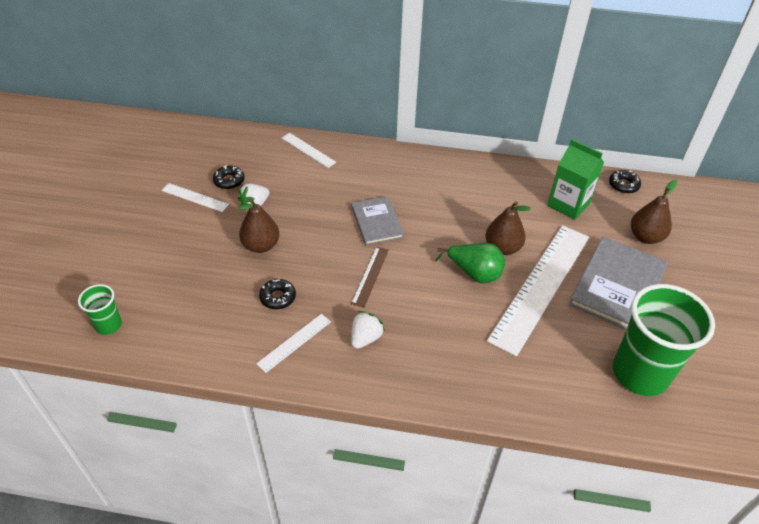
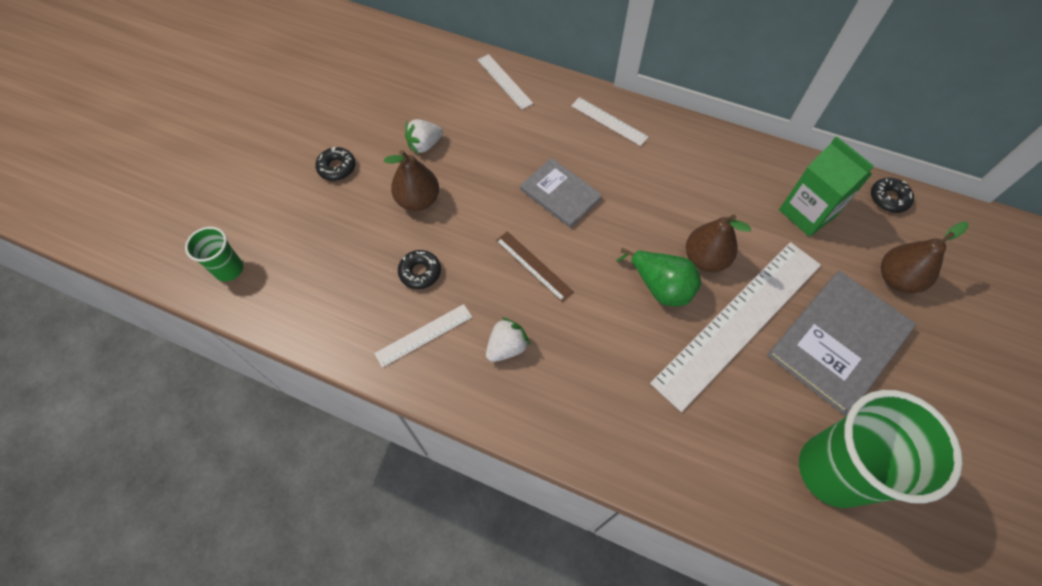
camera: 15 degrees right, 15 degrees up
(195, 197) = (360, 123): white ruler -> white ruler (609, 121)
(229, 181) = (403, 108): black donut -> black donut (337, 167)
(370, 276) = (534, 265): brown ruler -> brown ruler turned 75 degrees counterclockwise
(376, 222) = (560, 194): grey book -> grey book turned 45 degrees counterclockwise

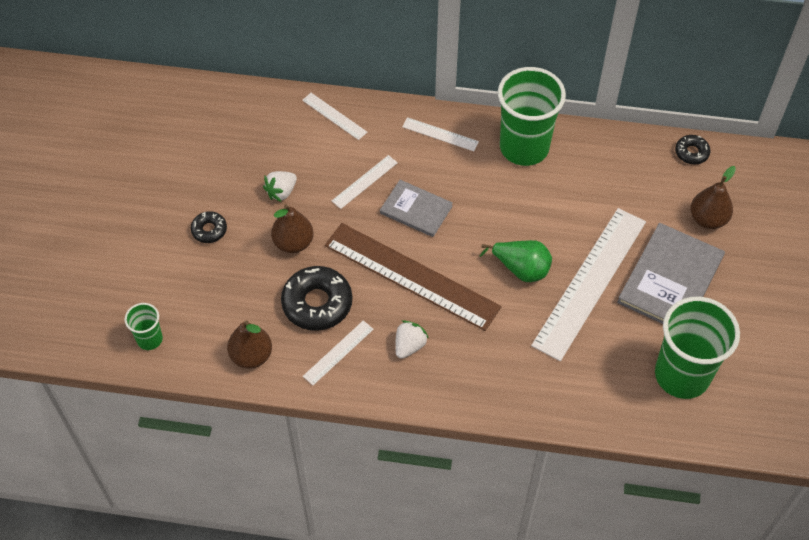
camera: 15 degrees left, 5 degrees down
(420, 272) = (317, 303): black donut -> black donut, size x1.90
(514, 153) = (365, 182): none -> white ruler
(534, 265) = (411, 276): brown ruler -> brown ruler, size x2.26
(696, 153) = (524, 147): none -> green cup
(705, 259) = (552, 238): brown pear -> brown pear (251, 356)
(807, 213) = (627, 180): green carton -> none

